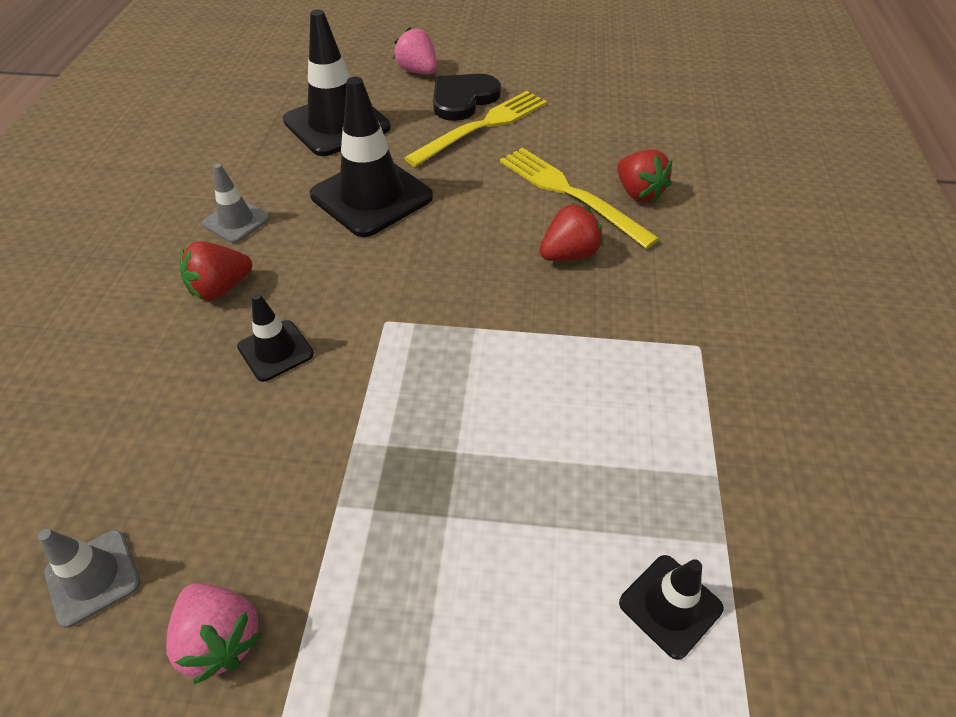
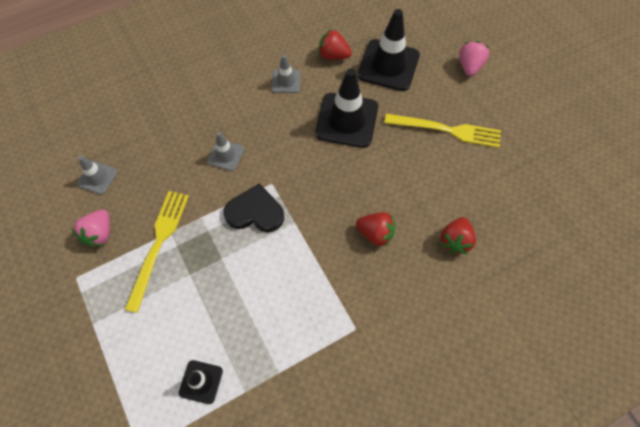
camera: 55 degrees right, 15 degrees up
(220, 288) = (243, 108): red strawberry -> red strawberry (333, 55)
(275, 350) = (225, 155): black traffic cone -> grey traffic cone
(463, 99) = (464, 105): black heart -> black heart (255, 212)
(571, 194) = (425, 207): yellow fork -> yellow fork (158, 245)

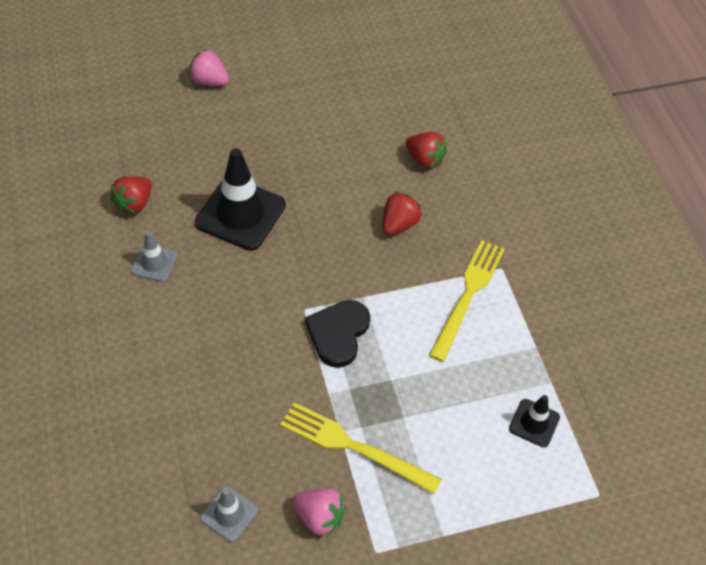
camera: 80 degrees left, 10 degrees down
(225, 155) = (246, 351): grey traffic cone -> none
(388, 65) = (175, 153): black traffic cone -> none
(446, 130) = (288, 127): yellow fork -> yellow fork (468, 296)

